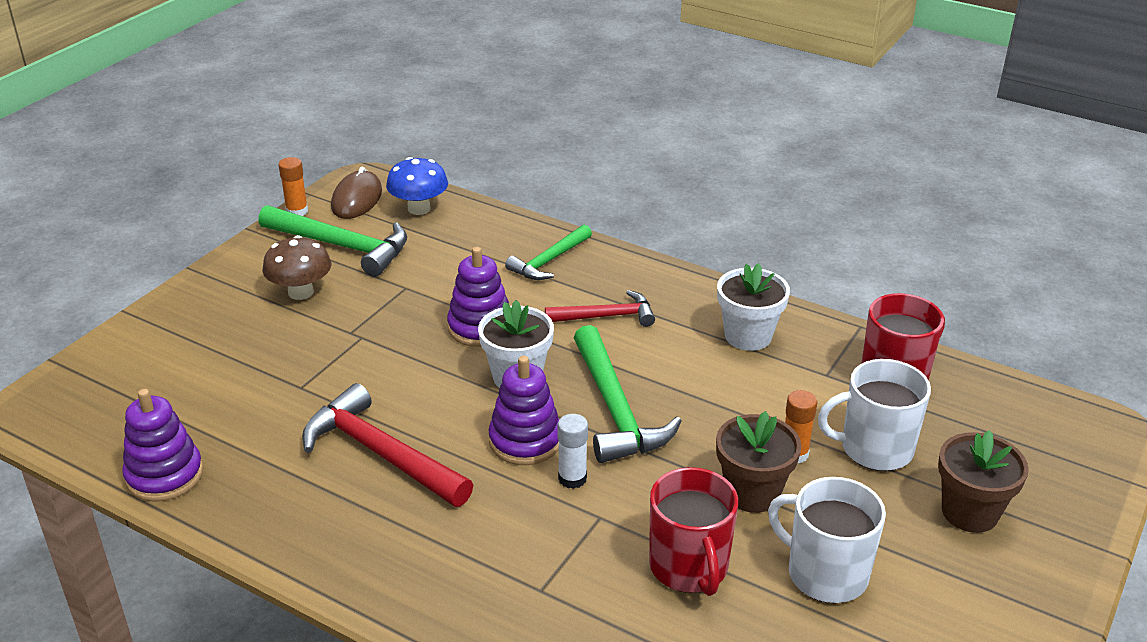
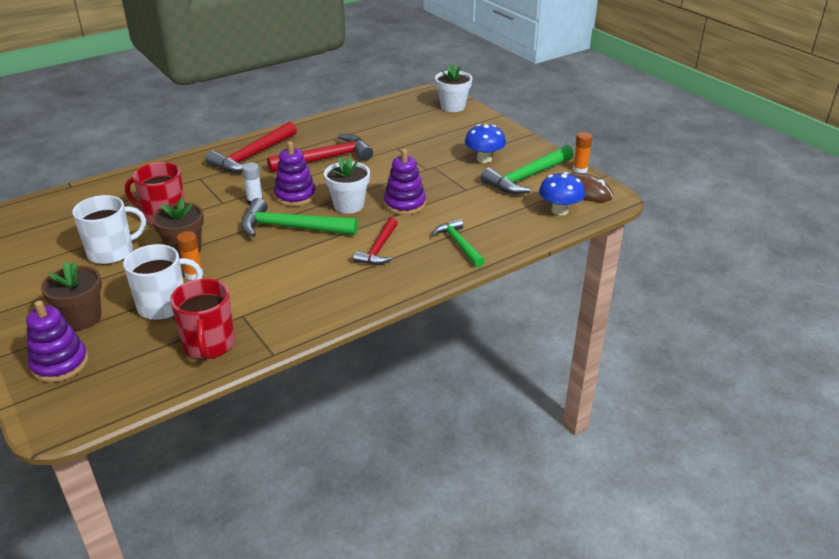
camera: 115 degrees right, 0 degrees up
(164, 475) = (362, 113): purple stacking toy -> purple stacking toy (60, 364)
(301, 292) = (484, 159): brown mushroom -> blue mushroom
(417, 554) = (253, 156): none -> red hammer
(748, 336) = (309, 297): white flower pot -> white flower pot (452, 106)
(874, 448) = (164, 305): white mug -> white mug turned 45 degrees clockwise

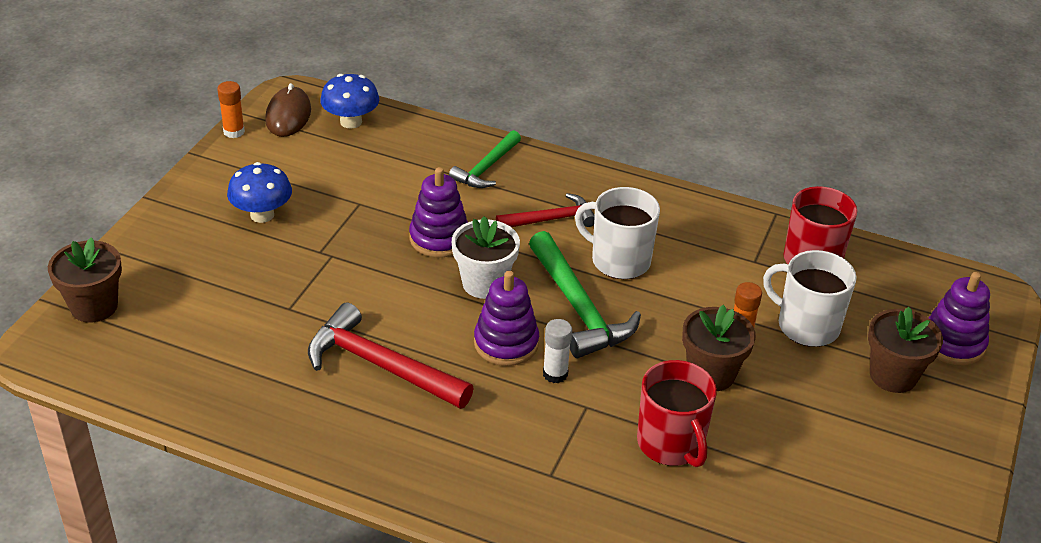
camera: 125 degrees left, 5 degrees up
(112, 252) = (784, 439): white mug -> white mug (619, 260)
(253, 156) = (437, 453): red hammer -> none
(452, 106) = (94, 306): white flower pot -> brown flower pot
(527, 177) = (287, 165): green hammer -> none

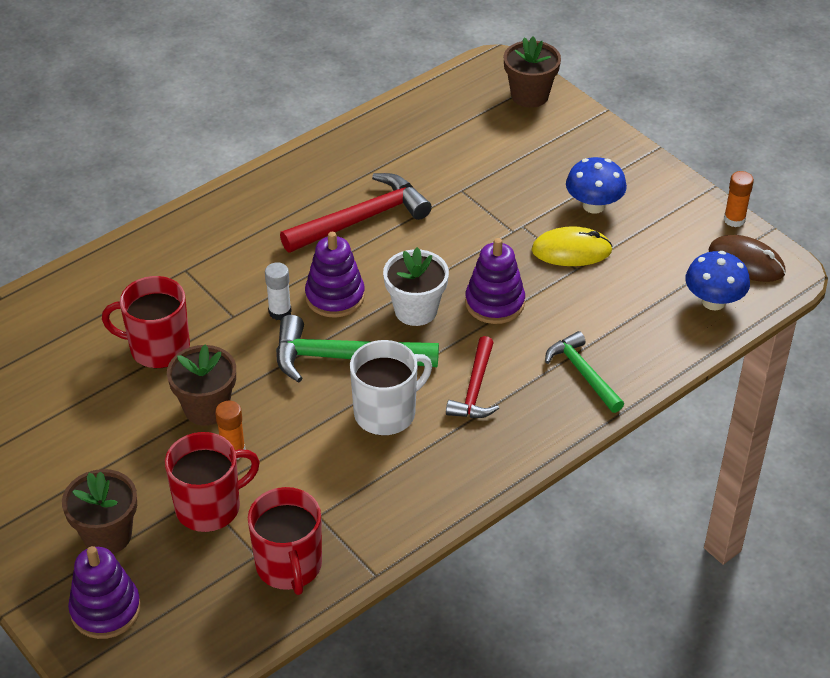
camera: 120 degrees right, 5 degrees up
(336, 212) = (571, 250): none -> yellow mouse
(806, 326) = (209, 507): white mug -> red mug

